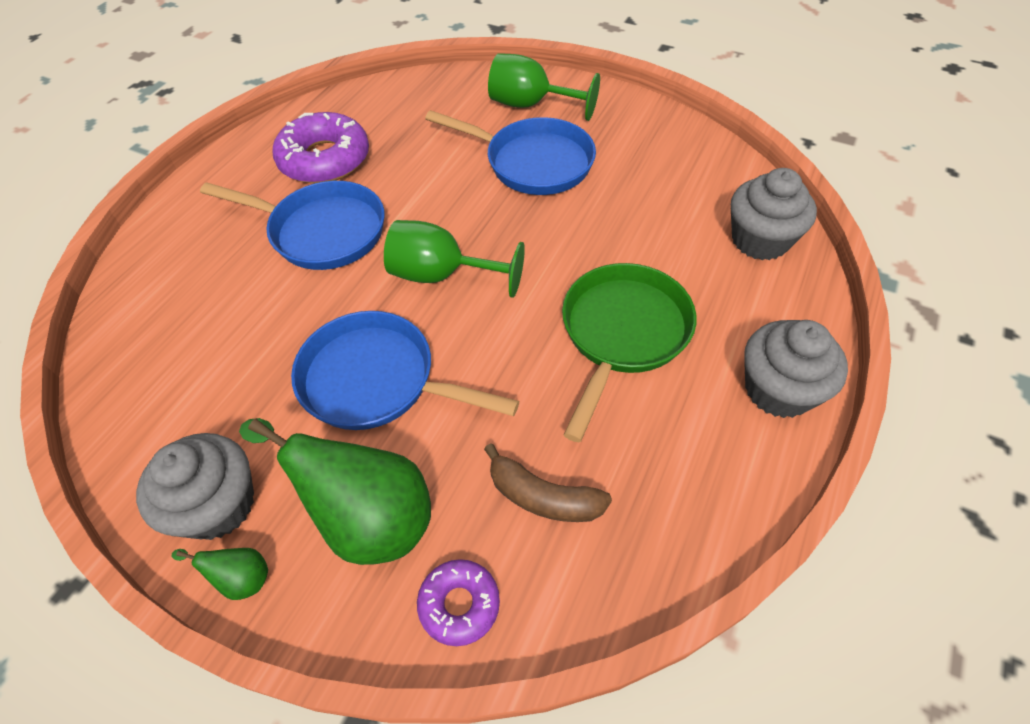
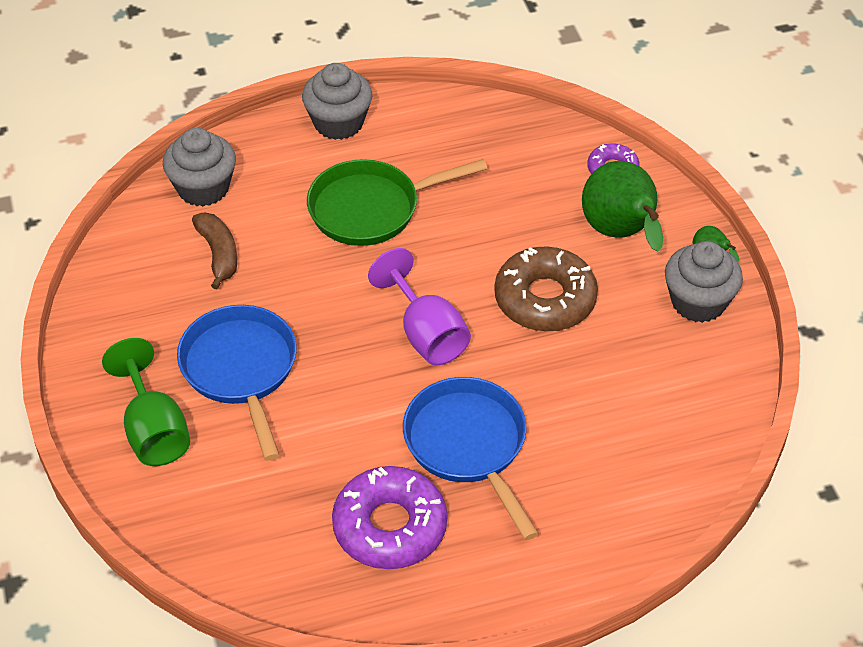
camera: 135 degrees left, 5 degrees down
(377, 380) = (545, 299): blue pan -> brown donut
(442, 275) = (426, 333): green goblet -> purple goblet
(543, 496) = (522, 175): brown banana -> brown banana (219, 254)

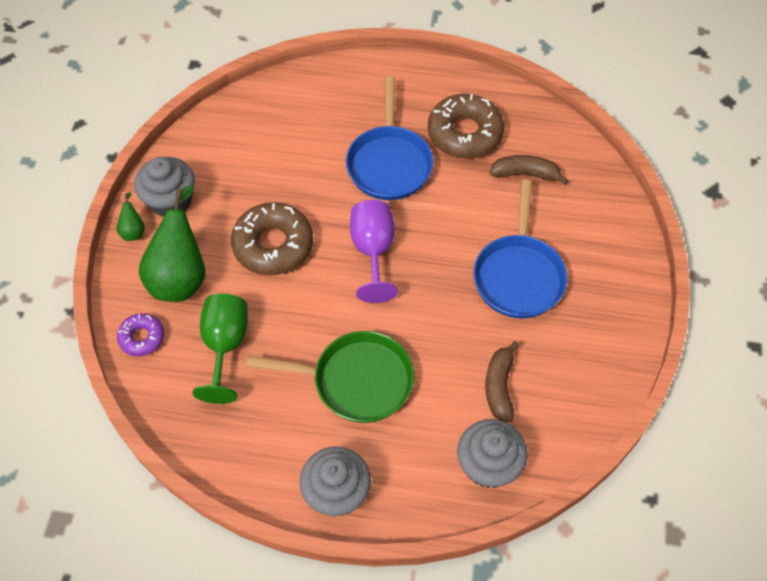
camera: 155 degrees left, 10 degrees up
(154, 430) = (596, 253): green goblet -> green goblet (225, 346)
(281, 499) = (526, 174): none -> brown banana
(390, 526) = (464, 133): purple donut -> brown donut

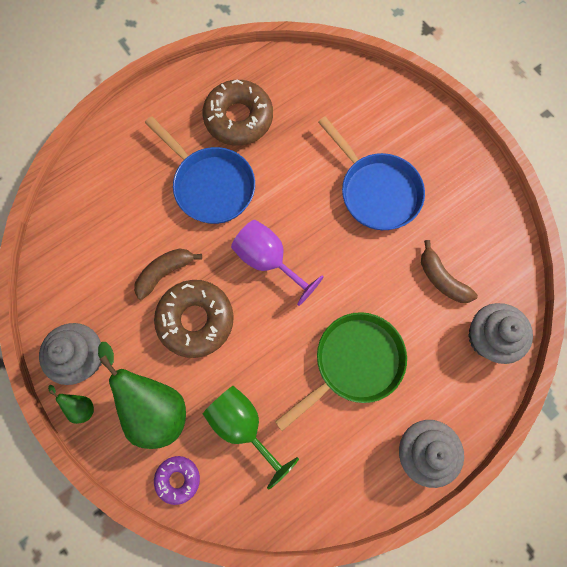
camera: 45 degrees left, 15 degrees up
(526, 174) = (308, 114): brown banana -> brown banana (165, 272)

